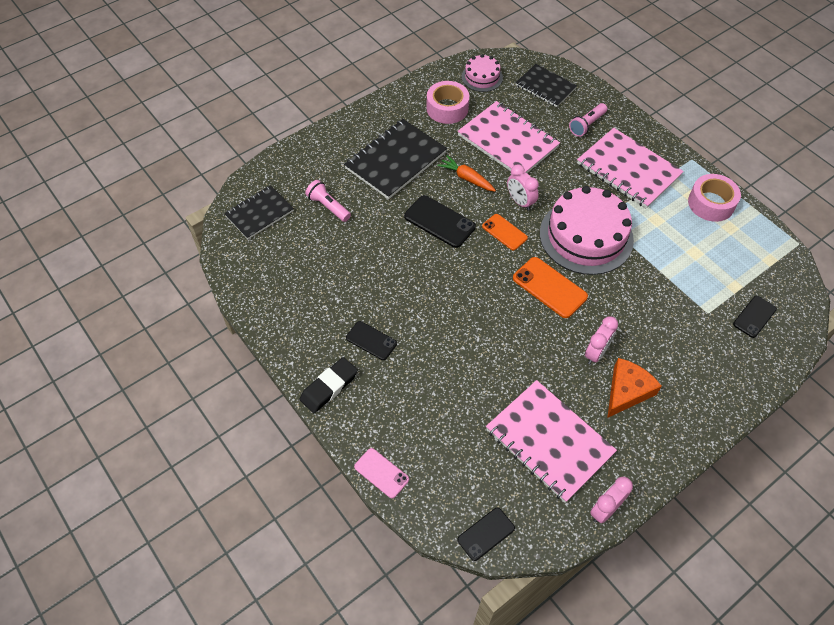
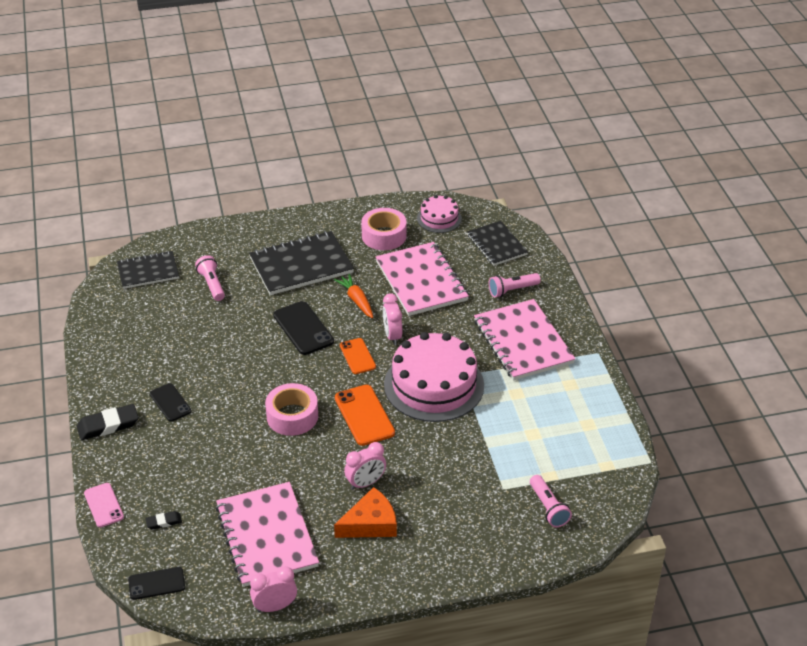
camera: 25 degrees right, 15 degrees down
(449, 466) = (164, 522): none -> black eraser
(711, 203) = (585, 397): pink tape -> pink tape (292, 416)
(754, 316) = (548, 508): black phone -> pink flashlight

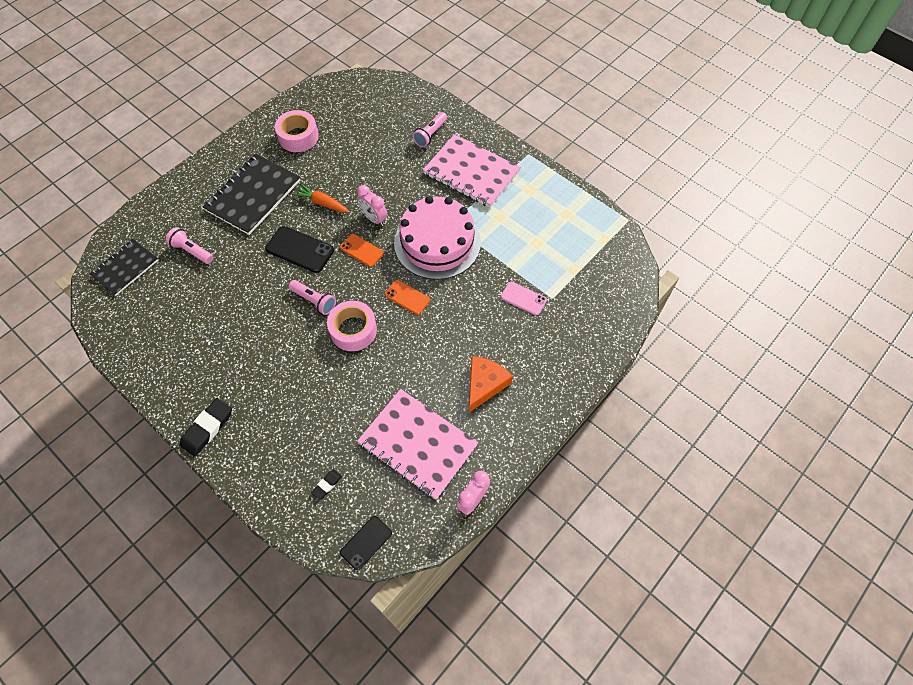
camera: 35 degrees left, 20 degrees up
(103, 505) = (264, 503): pink phone -> pink phone (523, 298)
(170, 402) = (244, 376): black phone -> none
(364, 415) = (407, 297): orange phone -> orange phone, size x0.65
(365, 483) = (454, 353): pink clock -> none
(421, 281) = (358, 161): pink notebook -> none
(439, 218) = (329, 101): pink cake -> none
(496, 245) = (389, 103): black notebook -> none
(548, 508) = (593, 295): pink flashlight -> pink flashlight (314, 301)

